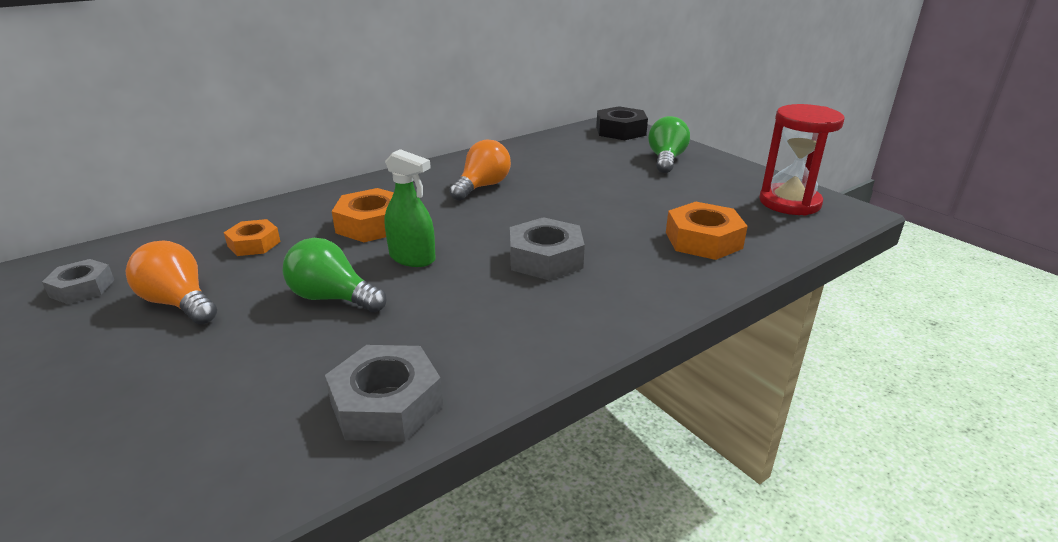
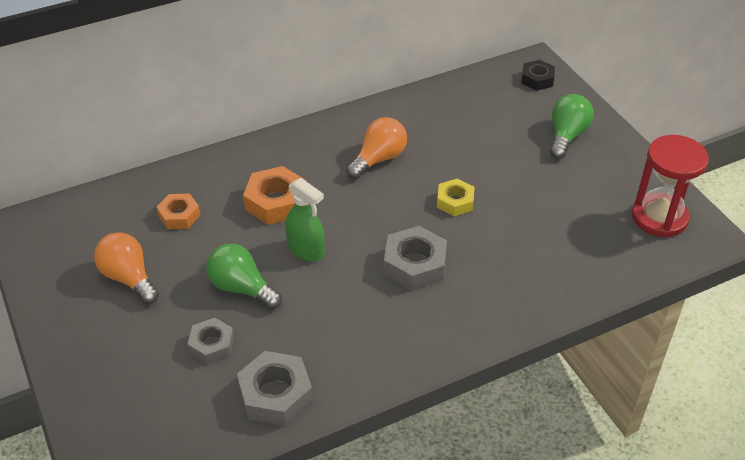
camera: 10 degrees right, 15 degrees up
(82, 288) = (56, 252): grey nut -> grey nut (212, 345)
(573, 208) = (455, 201): none -> yellow nut
(620, 131) = (537, 79): black nut -> black nut, size x0.64
(703, 240) = (556, 259): orange nut -> none

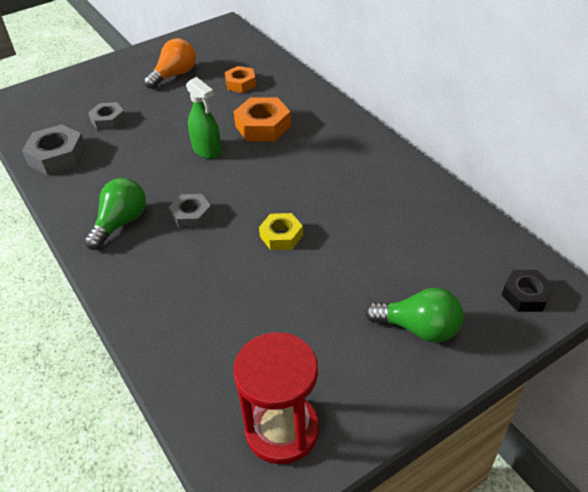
camera: 85 degrees right, 0 degrees up
(242, 288) = (164, 124): green light bulb -> green light bulb (121, 223)
(306, 250) = (207, 150): green spray bottle -> green spray bottle turned 75 degrees counterclockwise
(378, 159) = (334, 177): orange light bulb -> none
(415, 264) = (191, 216): grey nut -> grey nut, size x0.64

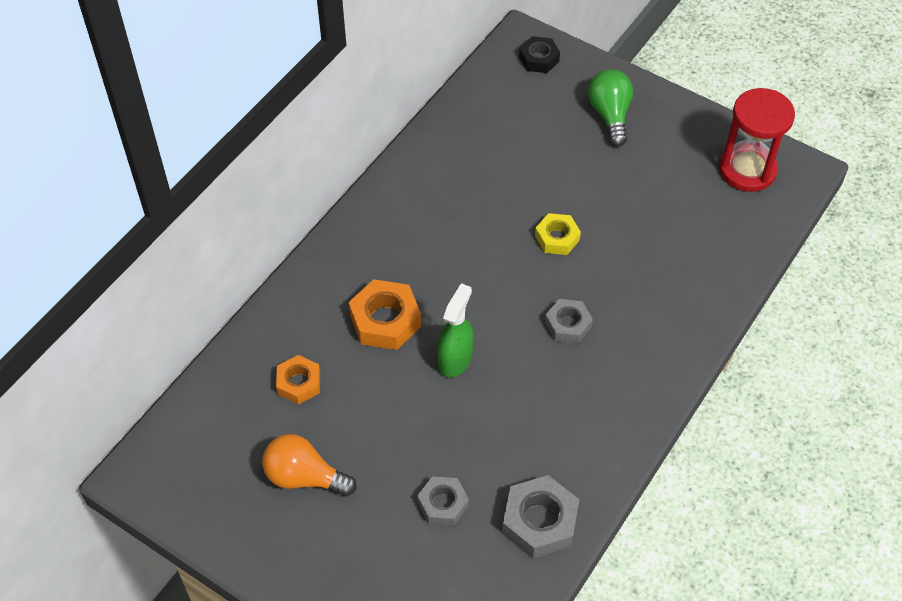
camera: 115 degrees left, 10 degrees up
(121, 223) = (611, 385): green light bulb -> none

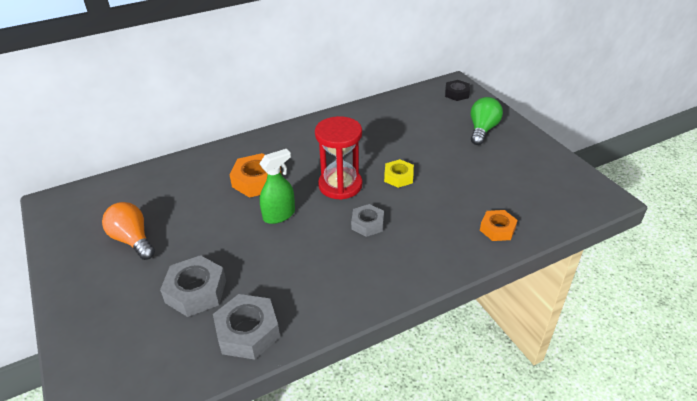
camera: 30 degrees right, 15 degrees down
(299, 383) = (179, 192): orange nut -> orange nut (497, 229)
(443, 504) = (196, 291): grey nut -> grey nut, size x1.56
(747, 170) = (562, 184): red hourglass -> red hourglass (340, 185)

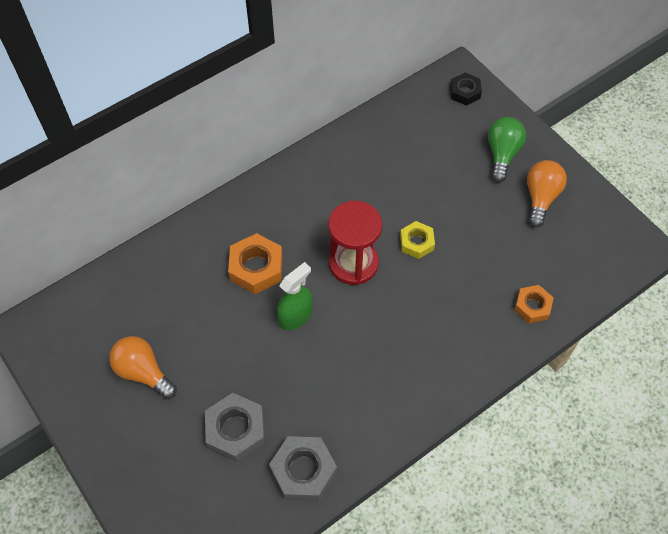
camera: 10 degrees left, 20 degrees up
(367, 224) = (394, 316): grey nut -> none
(513, 158) = (540, 198): none -> orange light bulb

